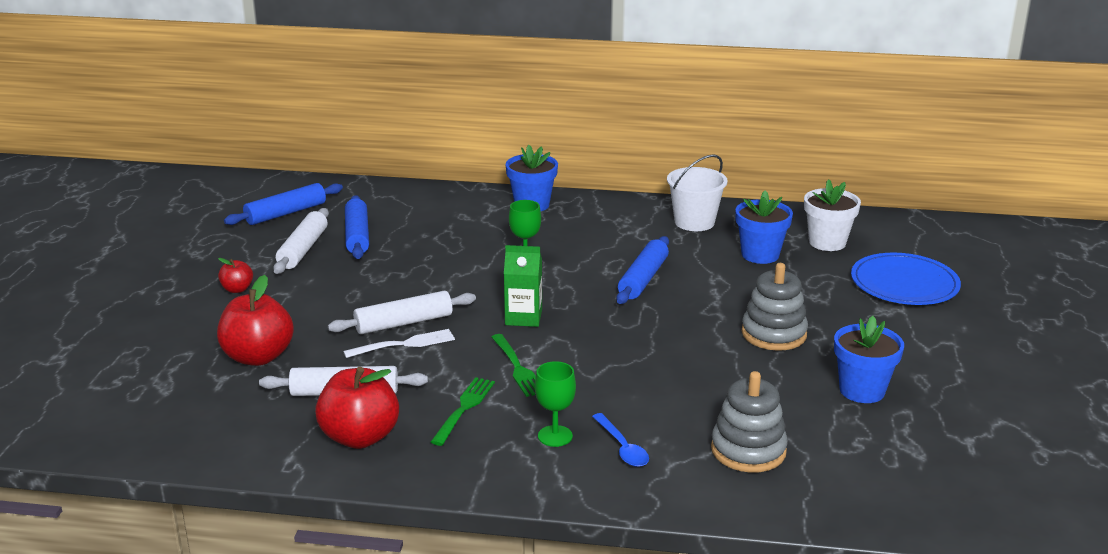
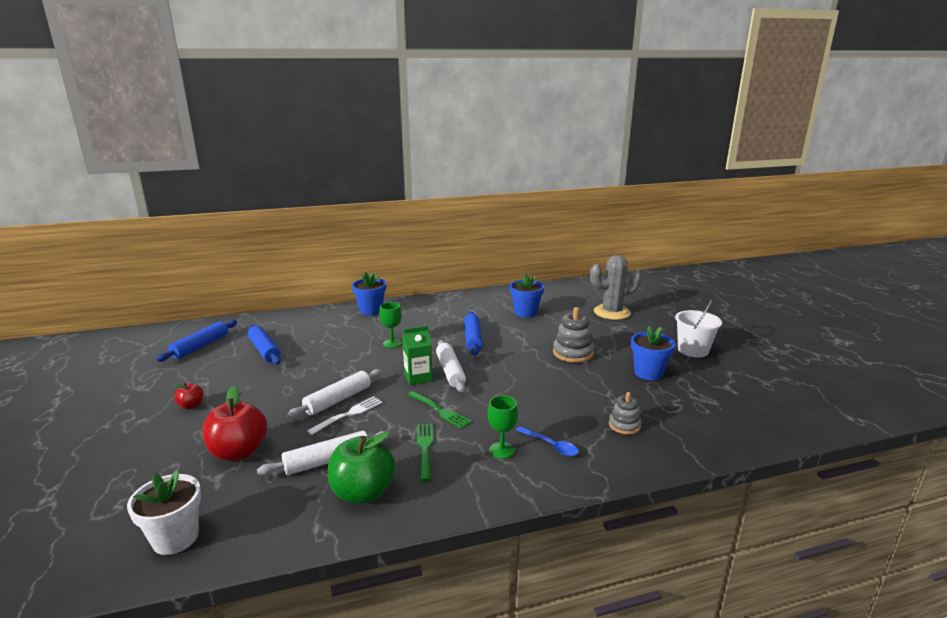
camera: 25 degrees left, 5 degrees down
(303, 249) = (229, 367): white rolling pin -> white rolling pin (450, 371)
(360, 437) = (363, 492): red apple -> green apple
(694, 222) = (474, 303): white bucket -> white bucket (693, 350)
(748, 450) = (624, 425): grey stacking toy -> grey stacking toy, size x0.62
(827, 242) = (554, 300): white flower pot -> white flower pot (175, 538)
(904, 284) = (612, 312): blue plate -> grey cactus

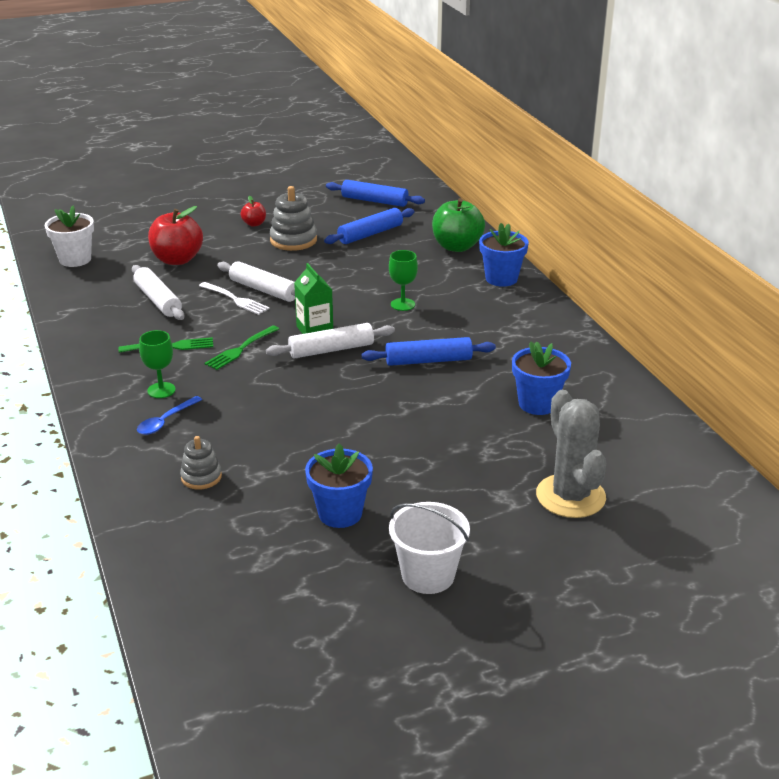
camera: 85 degrees right, 10 degrees up
(363, 492) = (109, 323): green apple -> green apple (457, 247)
(573, 353) = (397, 445): grey stacking toy -> grey stacking toy (293, 240)

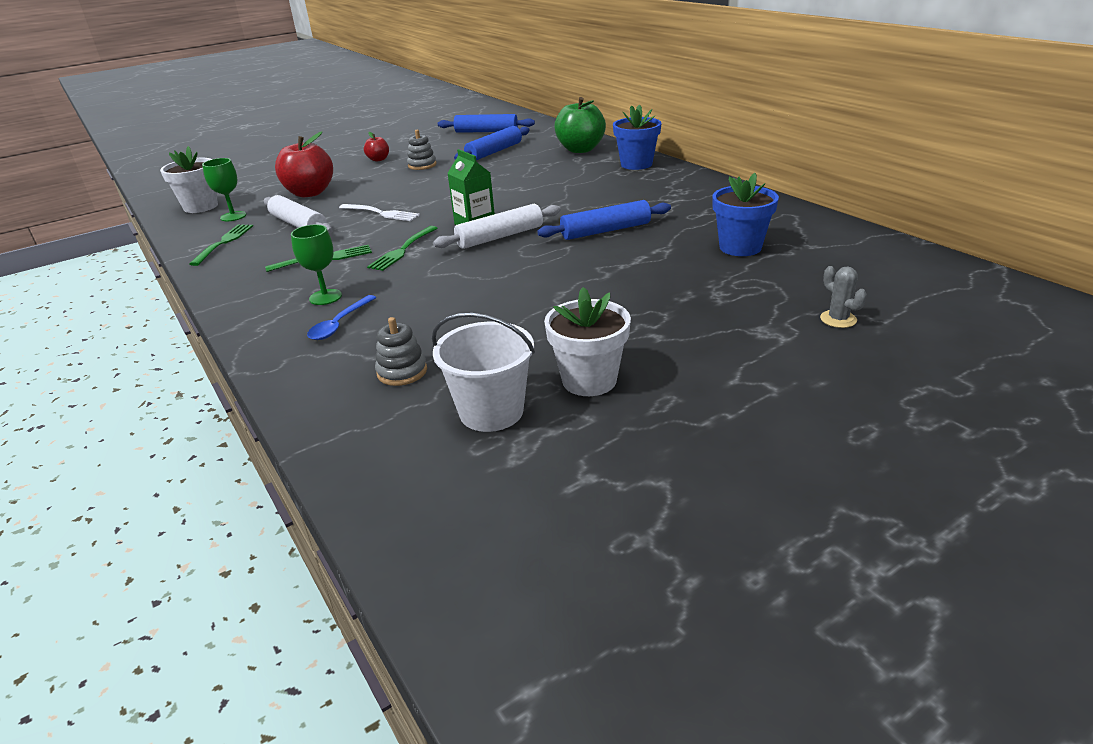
camera: 10 degrees left, 0 degrees up
(88, 310) = (223, 243): none -> green fork
(264, 290) = (408, 202): white rolling pin -> none
(293, 240) = (422, 165): grey stacking toy -> grey stacking toy, size x0.62
(340, 513) = (589, 380): blue flower pot -> white flower pot
(402, 304) = (553, 194): green goblet -> green goblet (233, 216)
(428, 575) = (736, 428): white bucket -> white bucket (491, 411)
(570, 496) = (838, 319): grey cactus -> grey cactus, size x0.43

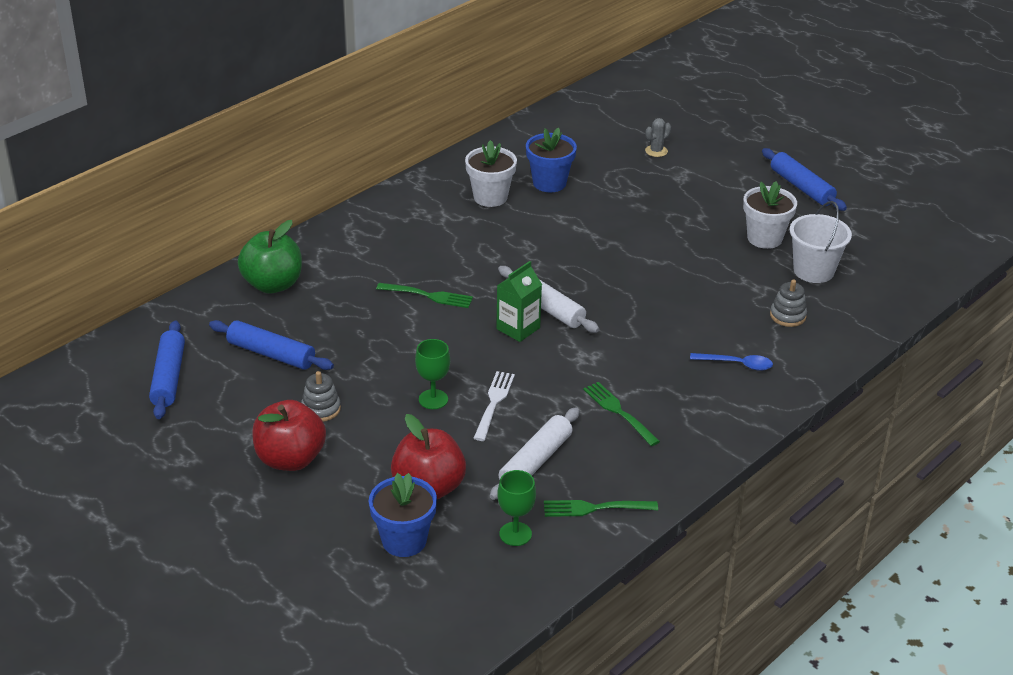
camera: 105 degrees left, 5 degrees up
(201, 207) = (484, 585): white flower pot -> white flower pot (490, 197)
(325, 297) = (695, 386): green goblet -> green goblet (433, 399)
(378, 159) = (290, 459): red apple -> red apple, size x1.99
(403, 250) = (587, 363): green fork -> green fork (427, 296)
(605, 231) = (524, 249): blue rolling pin -> blue rolling pin (801, 187)
(636, 164) = (334, 241): blue flower pot -> blue flower pot (404, 540)

